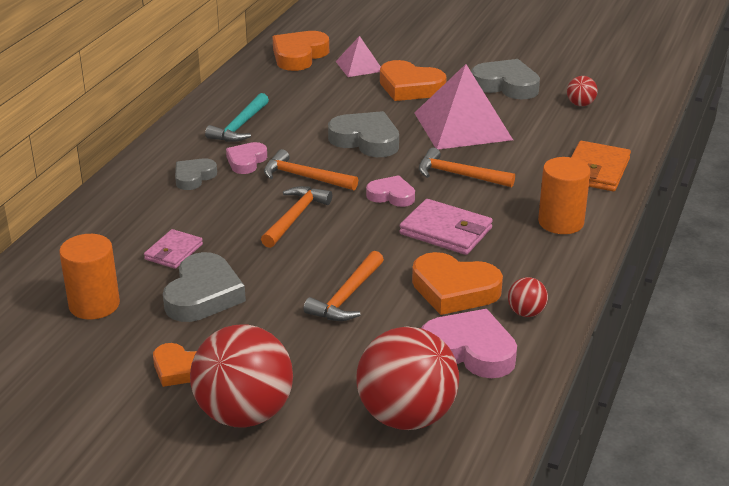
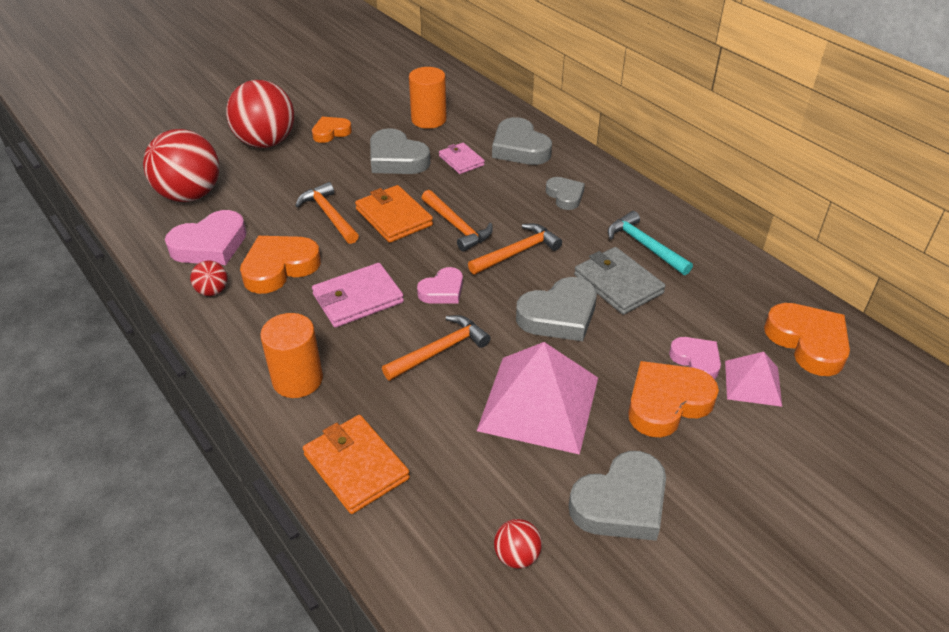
camera: 120 degrees right, 10 degrees up
(120, 224) = (519, 148): none -> grey heart
(246, 161) = (572, 229): pink heart -> pink heart (696, 360)
(302, 127) = (618, 284): none -> grey wallet
(313, 256) = (394, 217): none -> orange wallet

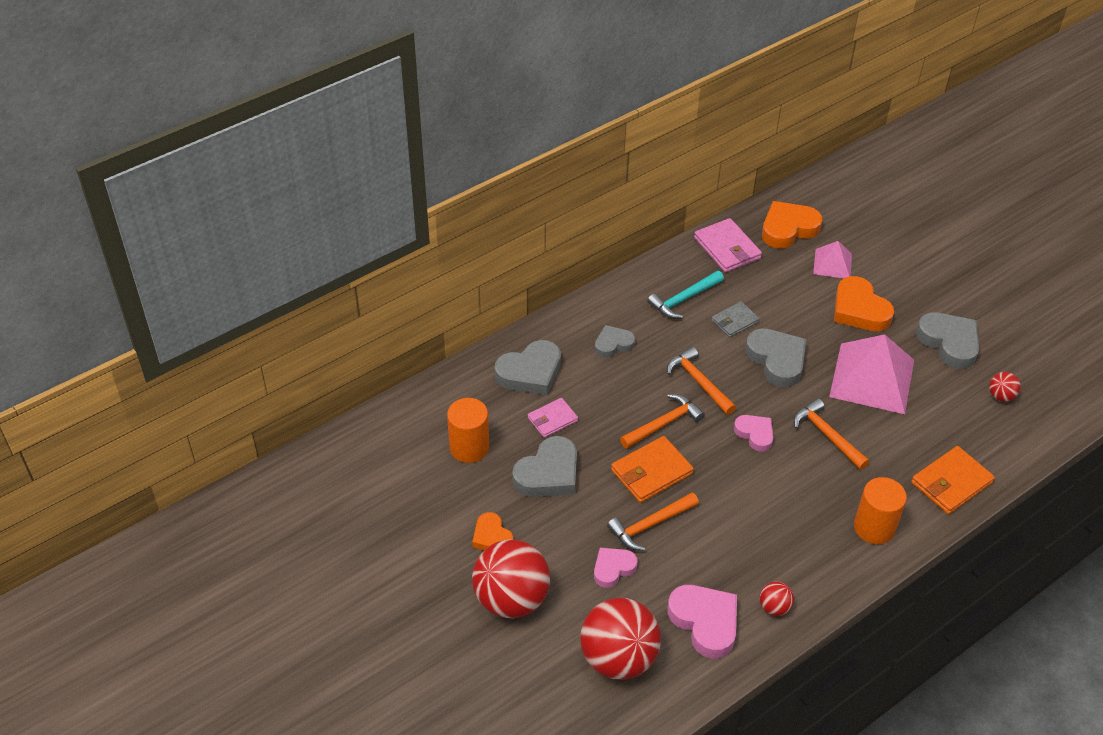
camera: 90 degrees left, 5 degrees up
(279, 268) = (735, 557): orange heart -> none
(357, 298) = (772, 493): pink wallet -> pink wallet (727, 248)
(618, 284) = (734, 321): grey wallet -> grey wallet, size x0.64
(696, 360) = (815, 288): pink heart -> pink heart (613, 568)

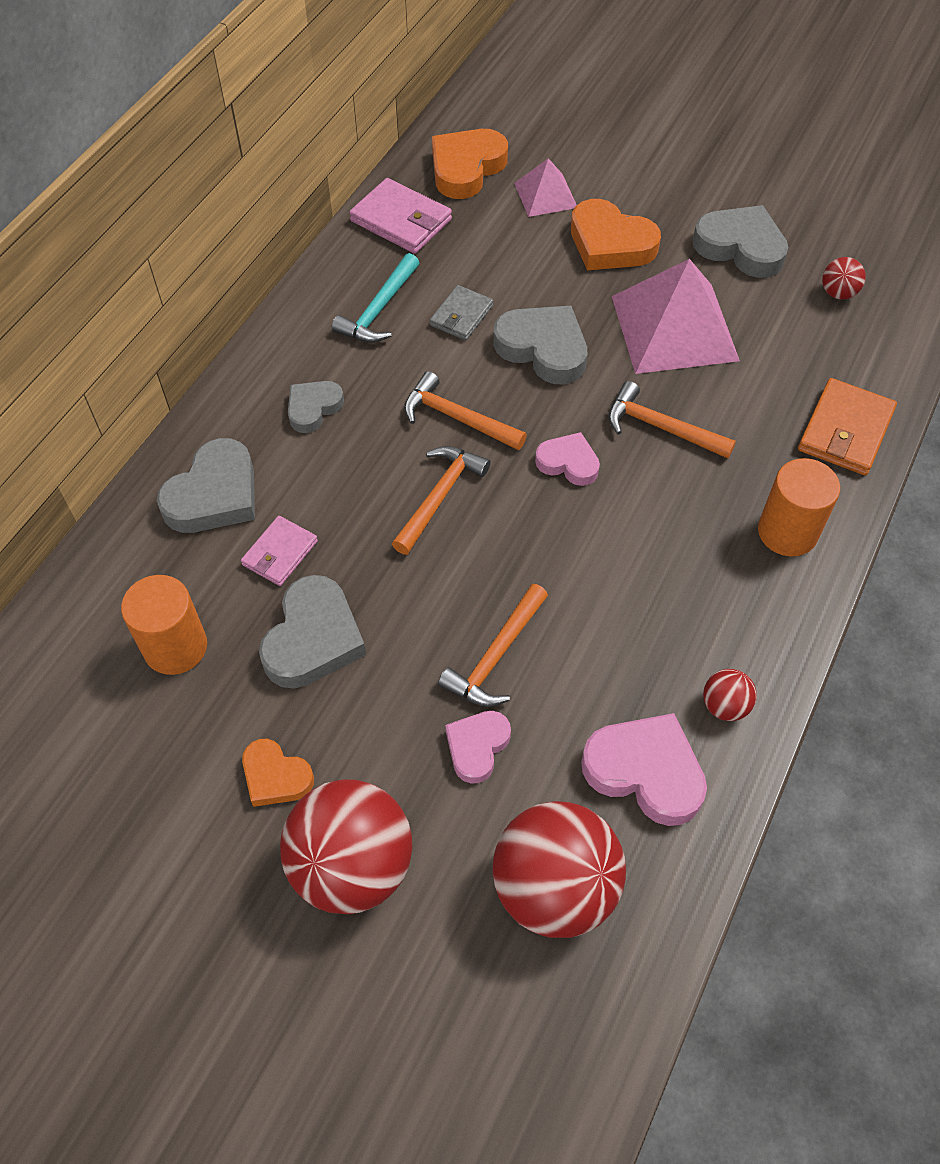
camera: 25 degrees left, 10 degrees up
(651, 472) = (458, 575): orange wallet -> none

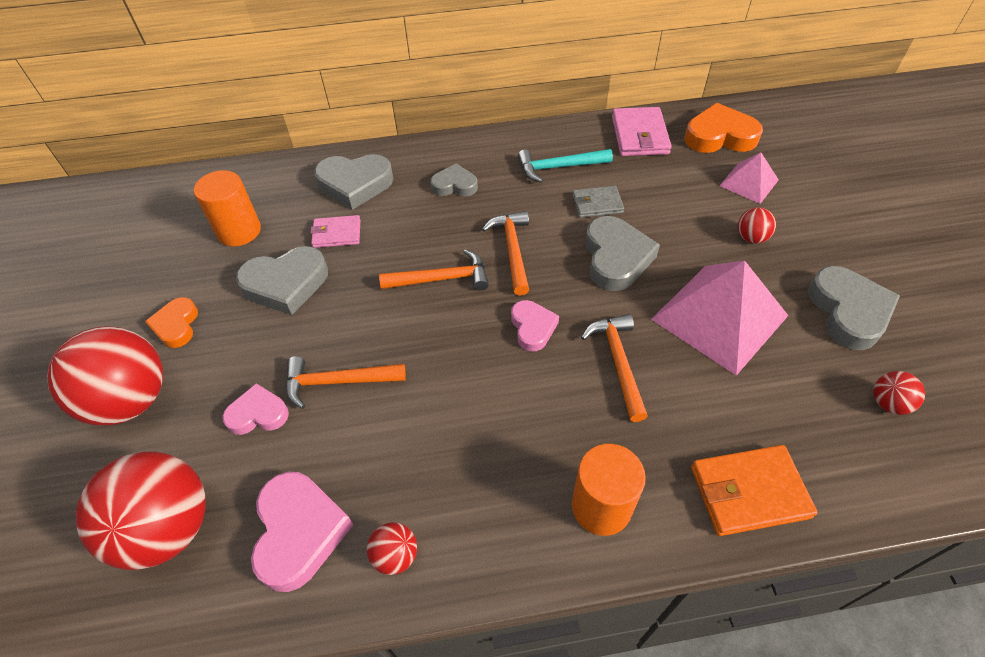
camera: 55 degrees right, 5 degrees down
(610, 243) = (751, 238): orange heart -> red ball

